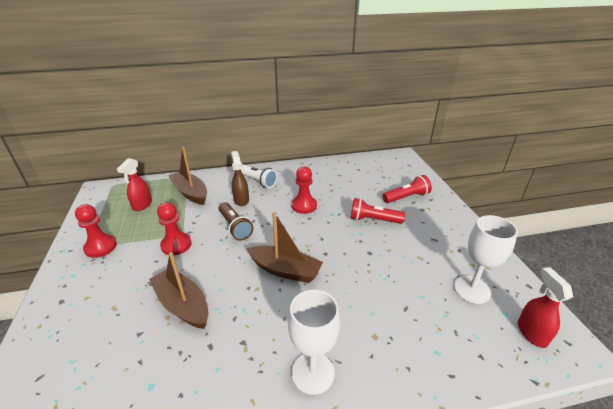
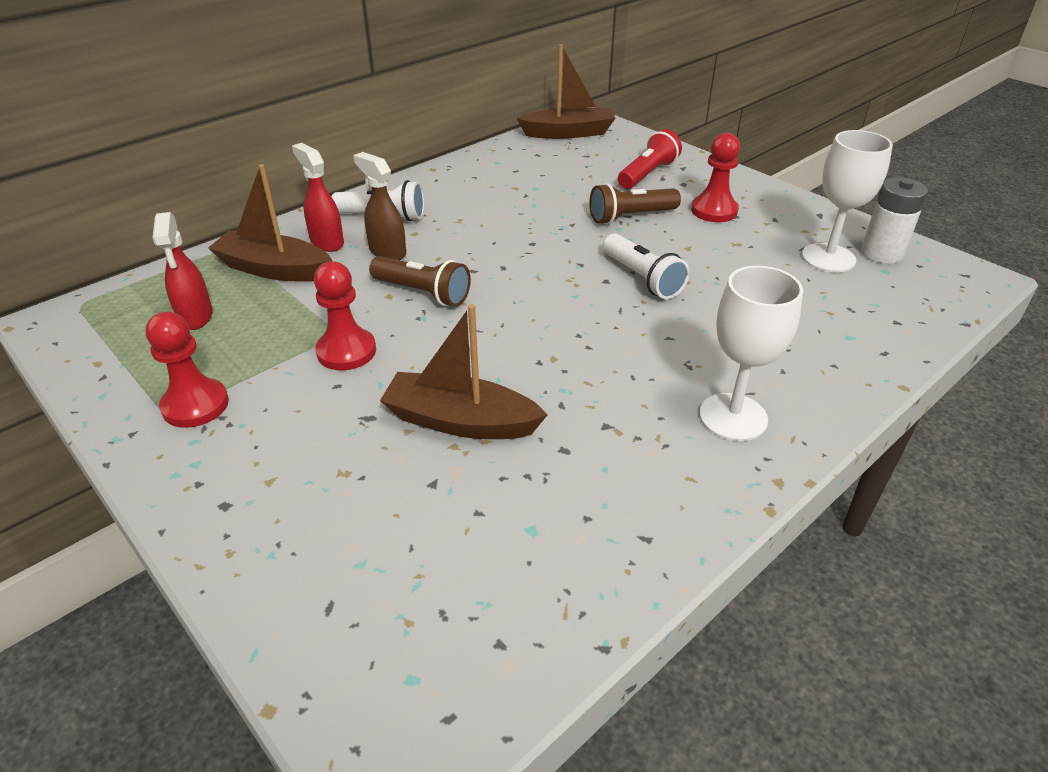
camera: 30 degrees left, 5 degrees up
(285, 270) = (570, 321): brown boat -> brown boat (568, 133)
(304, 206) = (505, 229): red pawn -> red pawn (714, 211)
(345, 259) = (642, 278): none -> white flashlight
(373, 220) = (630, 217): red flashlight -> brown flashlight
(514, 300) = (881, 253): none -> white battery
(531, 333) = (925, 279): red spray bottle -> red spray bottle (327, 242)

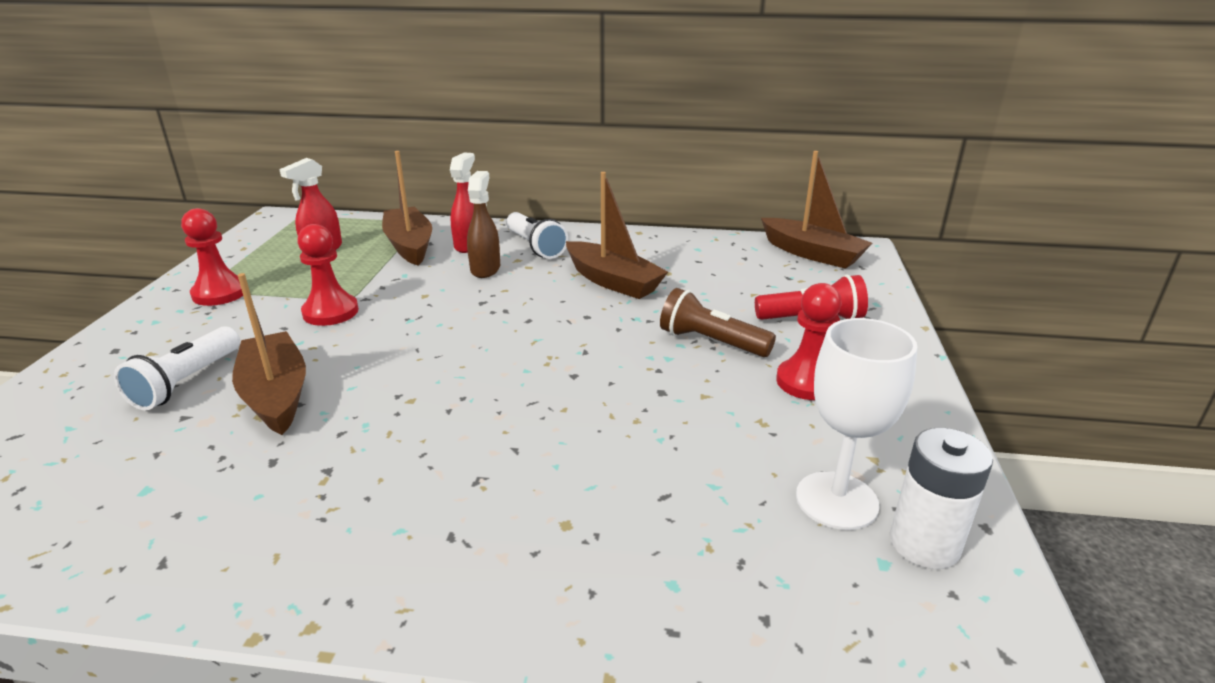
camera: 50 degrees right, 10 degrees down
(423, 293) = (444, 305): brown flashlight -> none
(496, 212) = (613, 281): none -> brown boat
(642, 278) = (604, 392): white flashlight -> white flashlight (186, 382)
(733, 417) = (406, 546): white goblet -> none

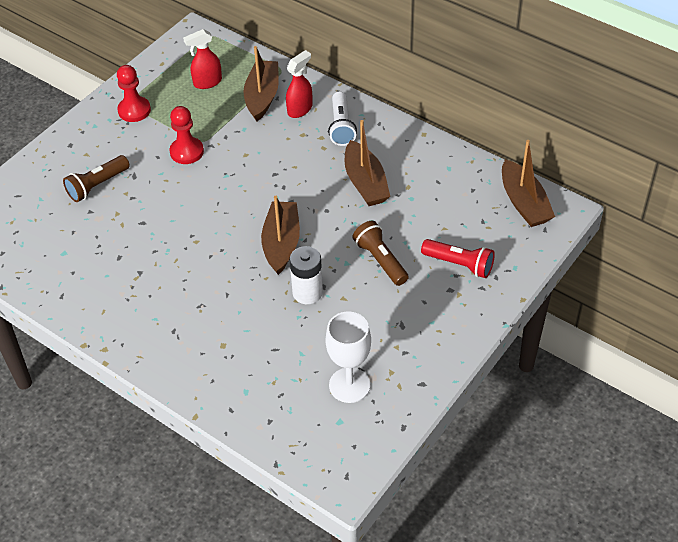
camera: 30 degrees right, 20 degrees up
(186, 382) = (97, 185): white flashlight -> brown flashlight
(276, 395) = (135, 212): brown boat -> brown boat (281, 243)
(485, 269) = (295, 140): brown spray bottle -> none
(807, 382) = (406, 311): red pawn -> none
(924, 544) = (366, 421): white battery -> white battery (307, 292)

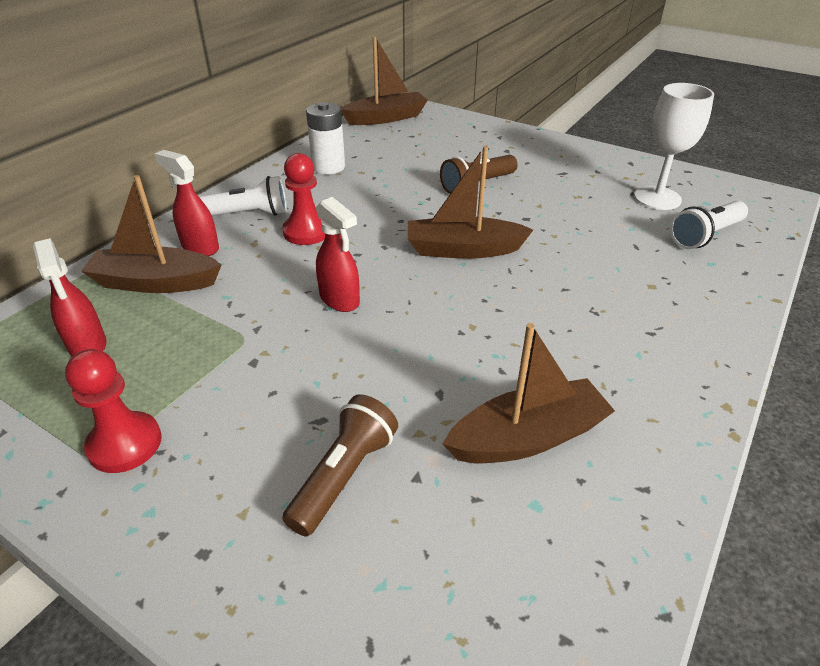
camera: 95 degrees left, 10 degrees down
(97, 185) = (344, 475): brown flashlight -> brown flashlight turned 105 degrees counterclockwise
(187, 152) = (267, 355): red pawn -> red pawn (307, 232)
(232, 179) = (340, 300): none -> red spray bottle
(284, 401) = (705, 236): none -> white flashlight
(307, 292) = (539, 227): white battery -> white battery (328, 167)
(365, 183) = (353, 196): brown boat -> brown boat (527, 437)
(459, 264) = (472, 146): red flashlight -> none

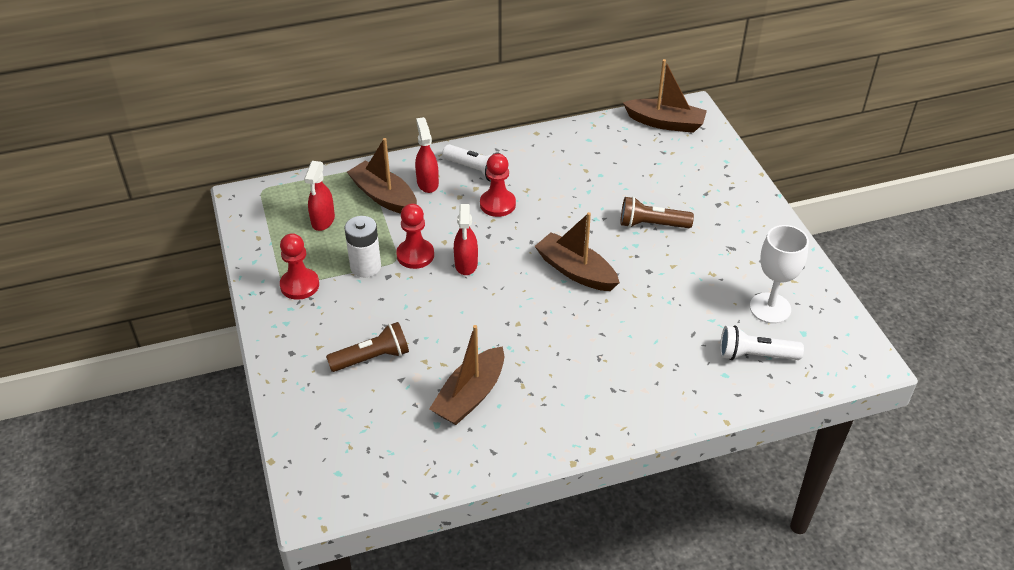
camera: 40 degrees right, 5 degrees up
(265, 321) = (415, 255): none -> red pawn
(328, 167) = (568, 154): white battery -> white battery (365, 266)
(527, 437) = (470, 395): brown boat -> brown boat turned 105 degrees clockwise

